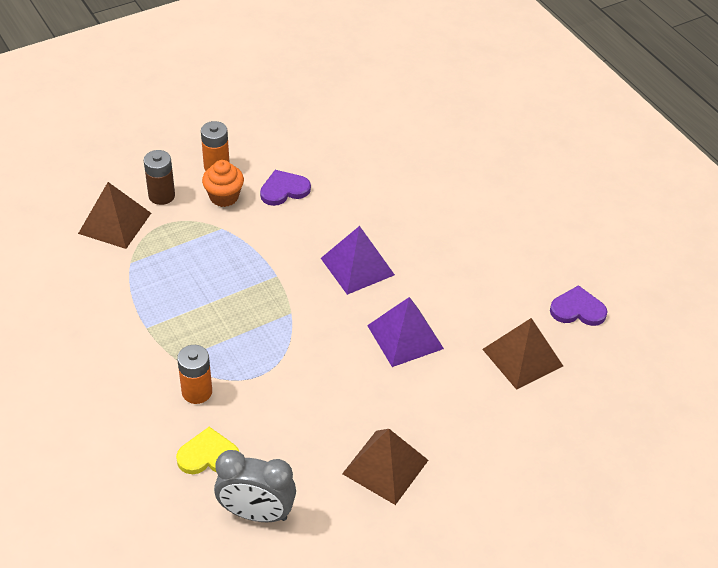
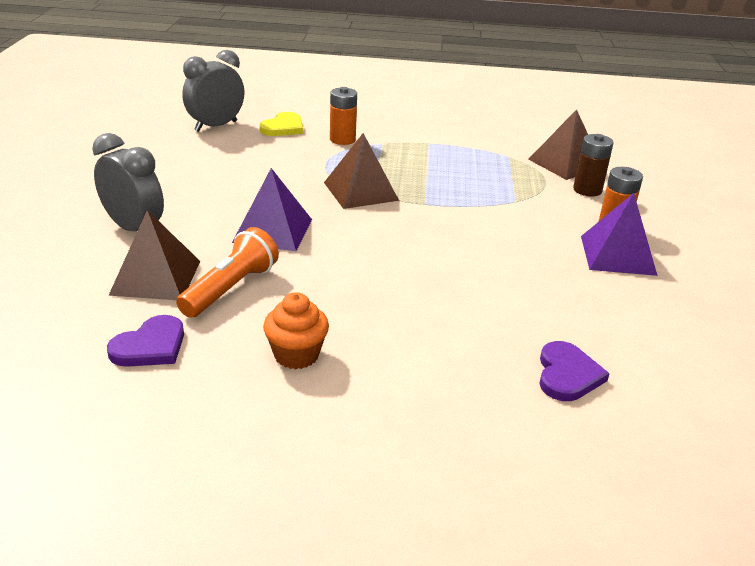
camera: 125 degrees right, 15 degrees down
(224, 197) = (560, 215): orange cupcake -> orange cupcake (296, 355)
(284, 190) = (544, 247): purple heart -> purple heart (567, 374)
(357, 266) = (389, 243): purple pyramid -> purple pyramid (618, 255)
(385, 466) = (171, 173): brown pyramid -> brown pyramid (361, 191)
(486, 417) = (134, 229): none -> grey clock
(492, 312) = (231, 289): none -> orange flashlight

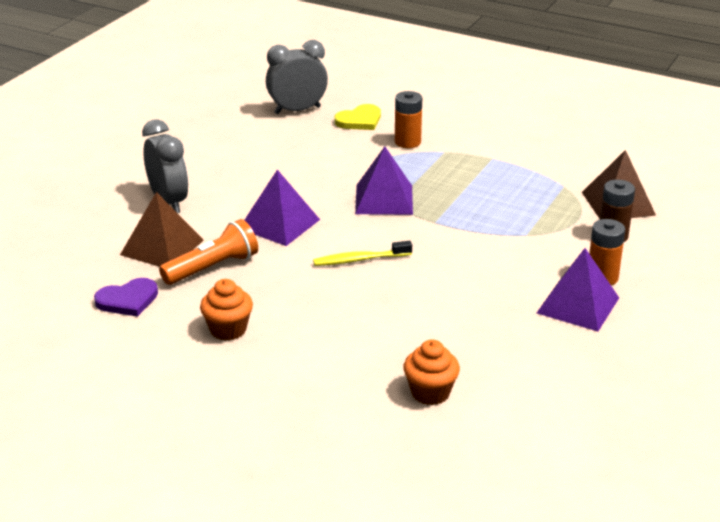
camera: 25 degrees right, 0 degrees up
(361, 191) = (384, 199): brown pyramid -> purple pyramid
(382, 251) = (359, 260): none -> yellow toothbrush
(567, 374) = (430, 393): purple heart -> orange cupcake

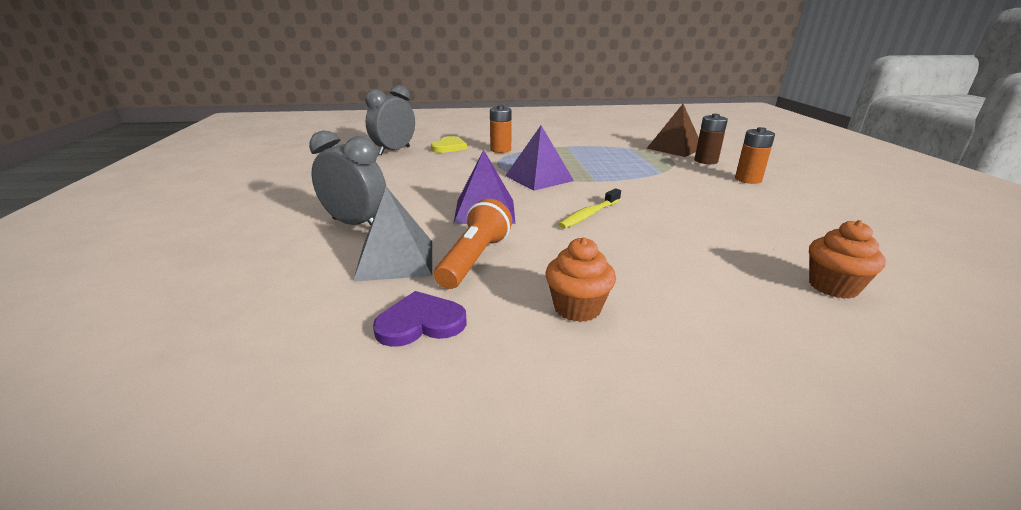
camera: 35 degrees left, 5 degrees down
(128, 300) = (420, 323): purple heart -> purple heart turned 135 degrees counterclockwise
(162, 247) = (395, 259): brown pyramid -> grey pyramid
(578, 305) = (771, 196): purple pyramid -> none

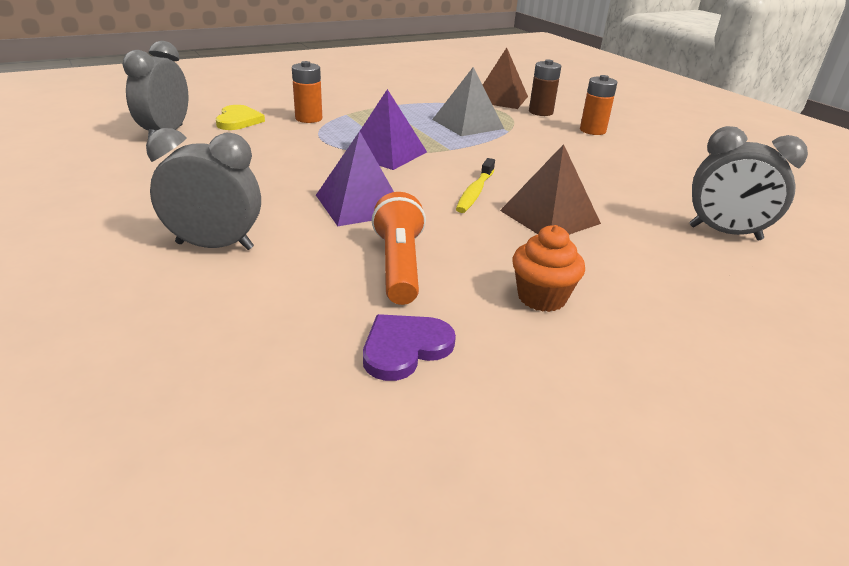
camera: 25 degrees left, 5 degrees up
(395, 259) = (310, 282): grey pyramid -> grey pyramid (468, 124)
(643, 243) = (550, 217): none -> brown pyramid
(833, 286) = (724, 233): orange cupcake -> grey clock

